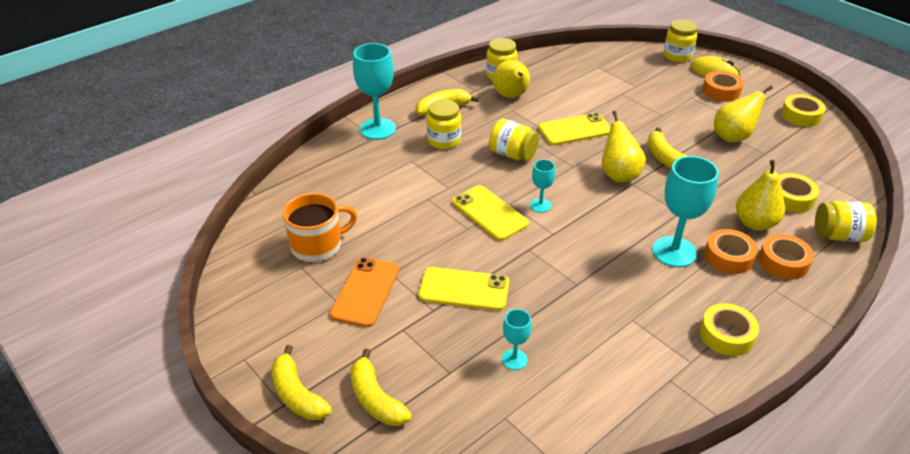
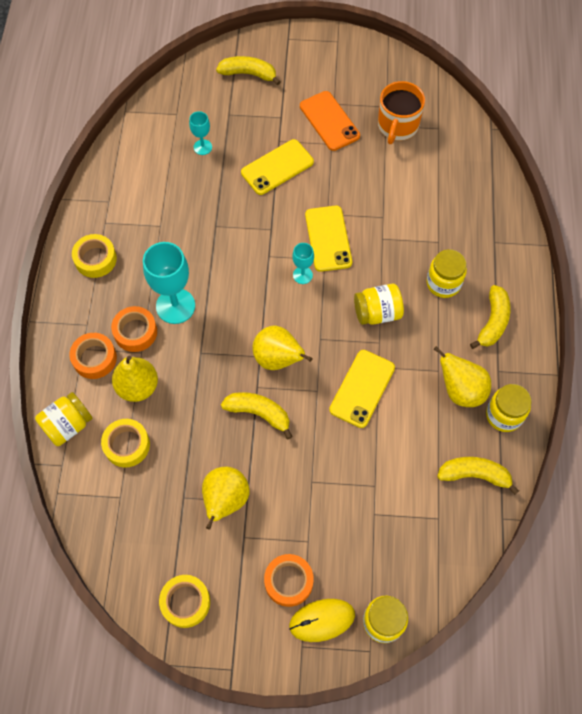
camera: 135 degrees right, 25 degrees up
(297, 394) = (288, 47): yellow banana -> yellow banana (474, 475)
(377, 129) = (505, 253): turquoise goblet -> none
(489, 213) = (328, 238): yellow phone -> yellow phone turned 75 degrees clockwise

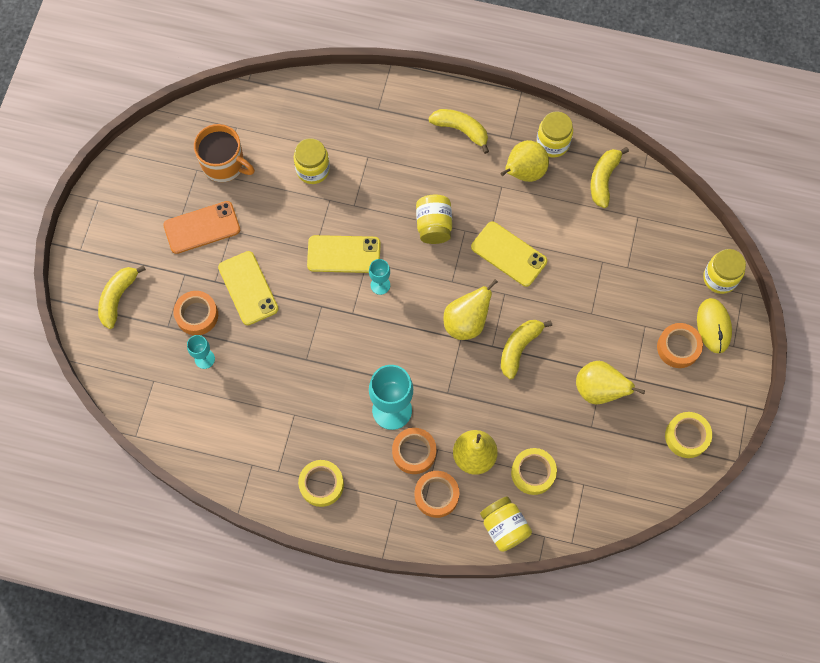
camera: 80 degrees left, 5 degrees up
(243, 133) = (197, 315): none -> orange tape
(443, 283) = (413, 162): yellow jar -> yellow jar (313, 170)

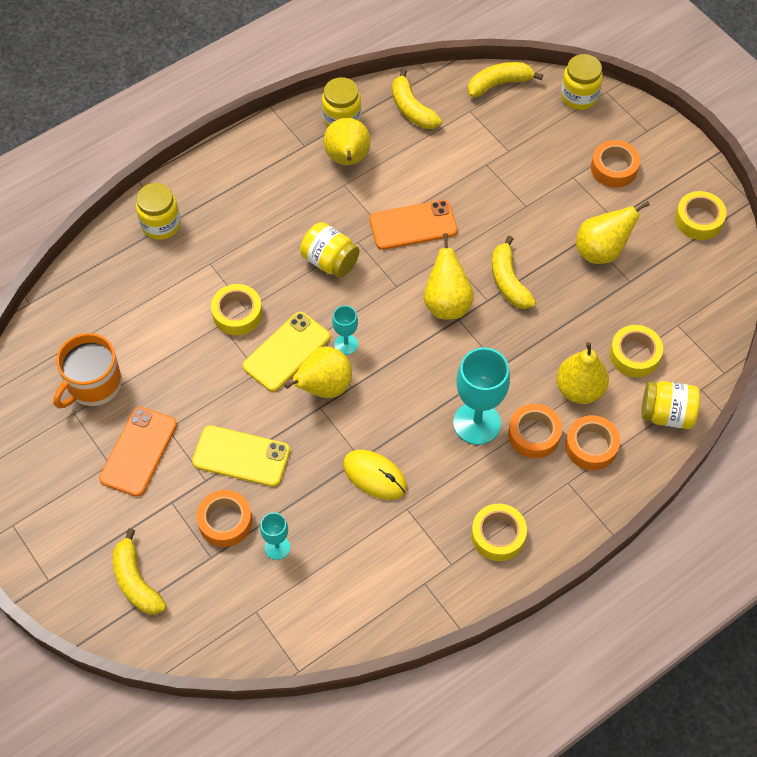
camera: 50 degrees left, 10 degrees down
(224, 164) = (93, 385): orange mug -> orange mug turned 150 degrees clockwise
(313, 170) = (177, 316): yellow jar -> yellow jar (161, 224)
(337, 297) = (323, 387): none -> yellow pear
(345, 203) = (237, 314): none -> yellow tape
(461, 130) = (260, 175): yellow banana -> yellow banana (499, 84)
(509, 254) = (413, 225): yellow phone -> orange phone
(713, 326) = (617, 131): yellow mouse -> yellow mouse (374, 476)

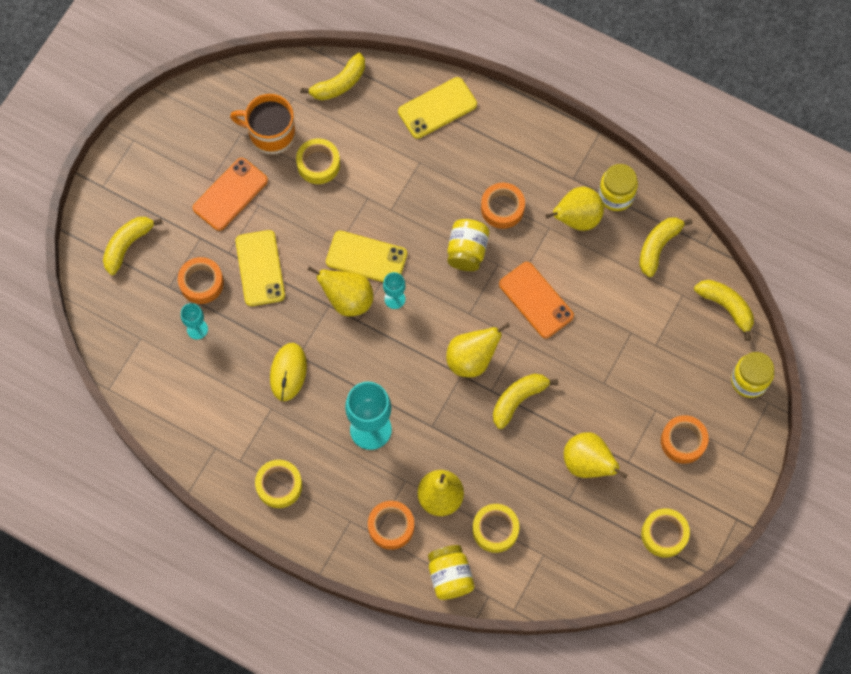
camera: 65 degrees right, 10 degrees up
(77, 299) = (339, 84): none -> yellow banana
(138, 451) = (230, 194): orange phone -> orange phone turned 45 degrees counterclockwise
(161, 224) = (437, 108): yellow jar -> yellow phone
(237, 314) = (383, 205): yellow tape -> yellow tape (318, 164)
(534, 435) = (381, 477): orange tape -> orange tape (502, 208)

